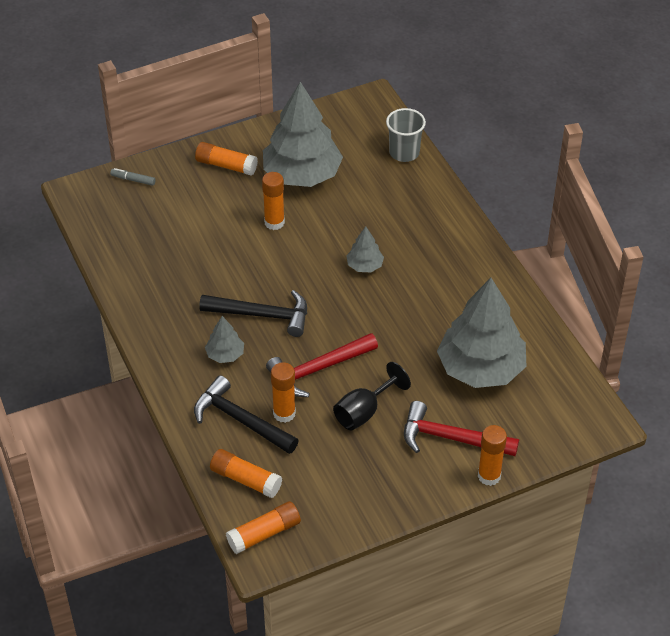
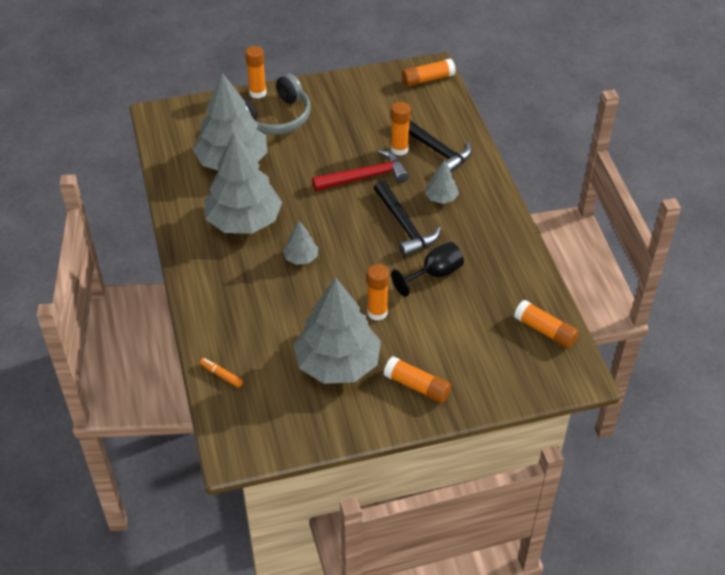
camera: 170 degrees left, 0 degrees up
(133, 180) = (519, 382): grey marker -> none
(245, 479) = (436, 111): orange glue stick -> orange glue stick (545, 330)
(262, 315) = (404, 226): black hammer -> black hammer turned 135 degrees counterclockwise
(364, 412) = (336, 143): black goblet -> black goblet (434, 274)
(404, 152) = (221, 375): grey cup -> orange marker
(439, 297) = (244, 221): none -> grey tree
(451, 438) = (275, 118): red hammer -> grey headphones

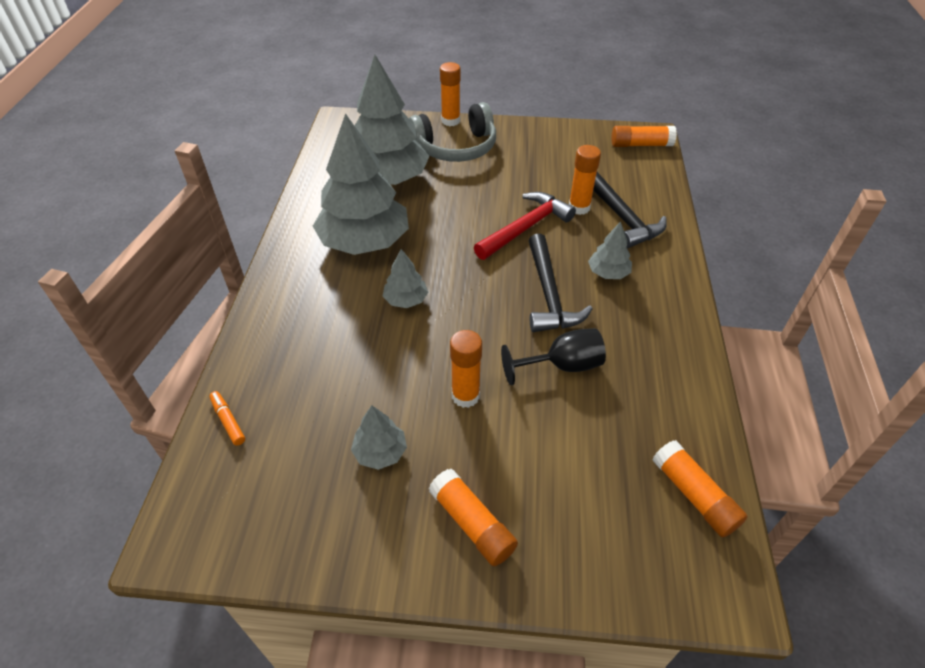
camera: 20 degrees right, 0 degrees up
(338, 363) = (380, 452): grey tree -> grey tree, size x0.45
(365, 177) = (525, 228): red hammer -> red hammer turned 45 degrees counterclockwise

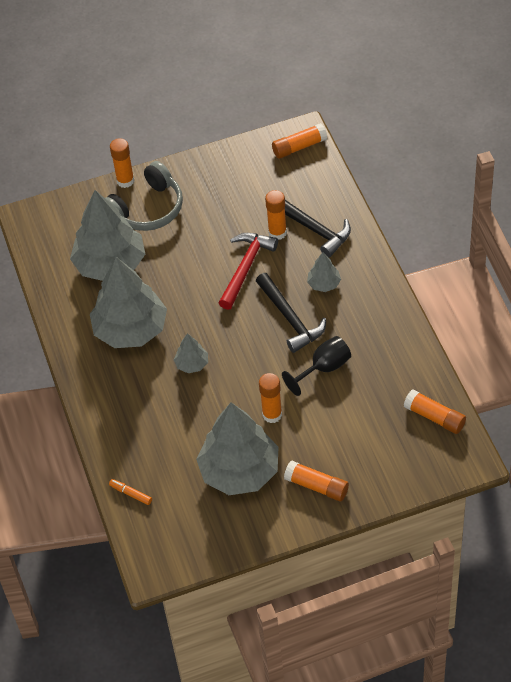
camera: 20 degrees left, 5 degrees up
(380, 452) = (239, 471): grey tree -> grey tree, size x2.24

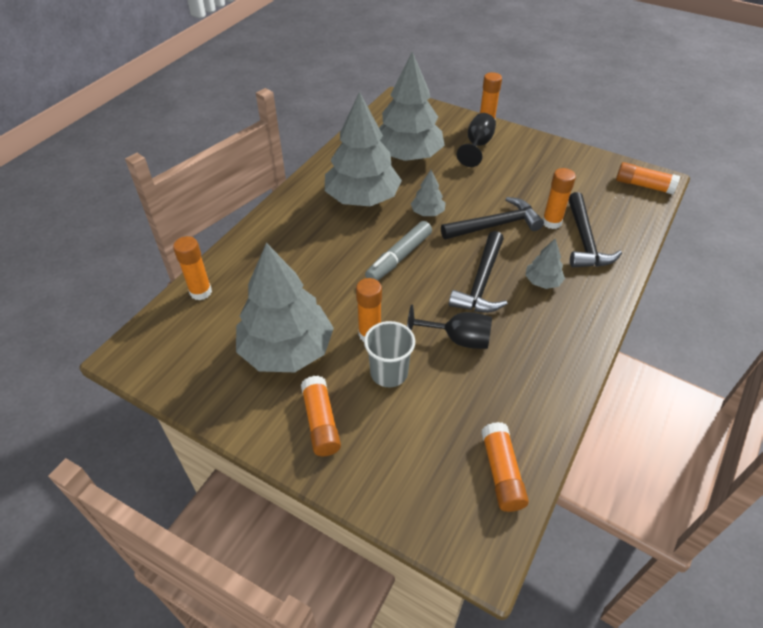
camera: 45 degrees right, 5 degrees down
(131, 494) = (201, 292): orange marker -> orange glue stick
(147, 209) = (477, 146): grey headphones -> black goblet
(192, 364) = (367, 250): grey tree -> grey tree (427, 212)
(218, 350) = (399, 257): none -> grey marker
(246, 268) = (495, 225): red hammer -> black hammer
(314, 425) = (389, 373): none -> grey cup

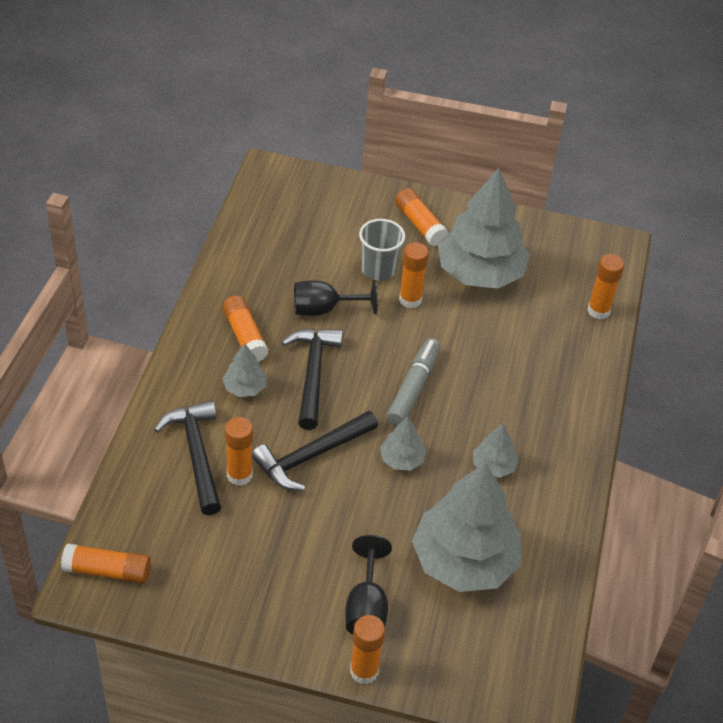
camera: 160 degrees right, 0 degrees up
(362, 198) = (493, 466): grey tree -> grey tree, size x0.45
(501, 472) = (265, 216): orange glue stick -> orange glue stick (245, 336)

